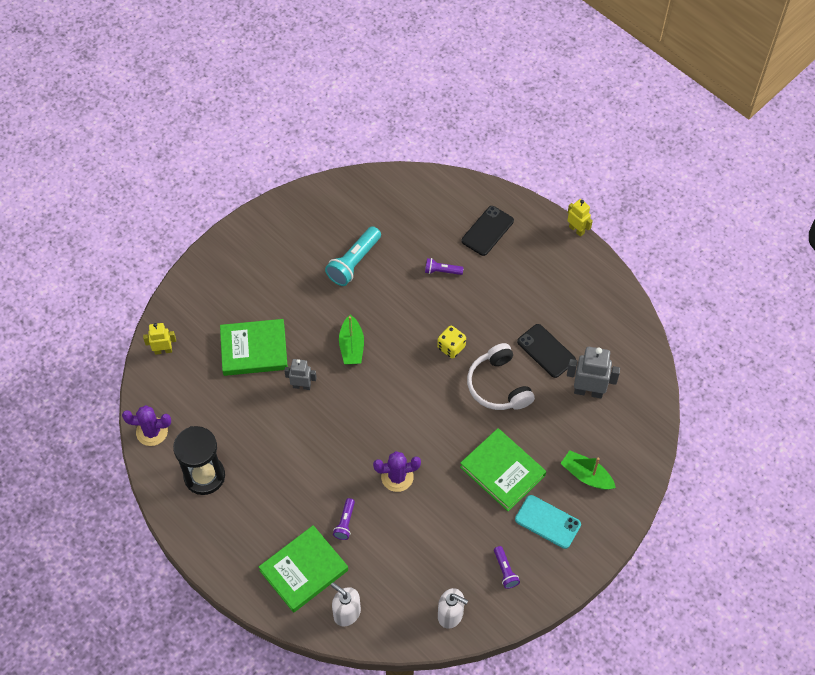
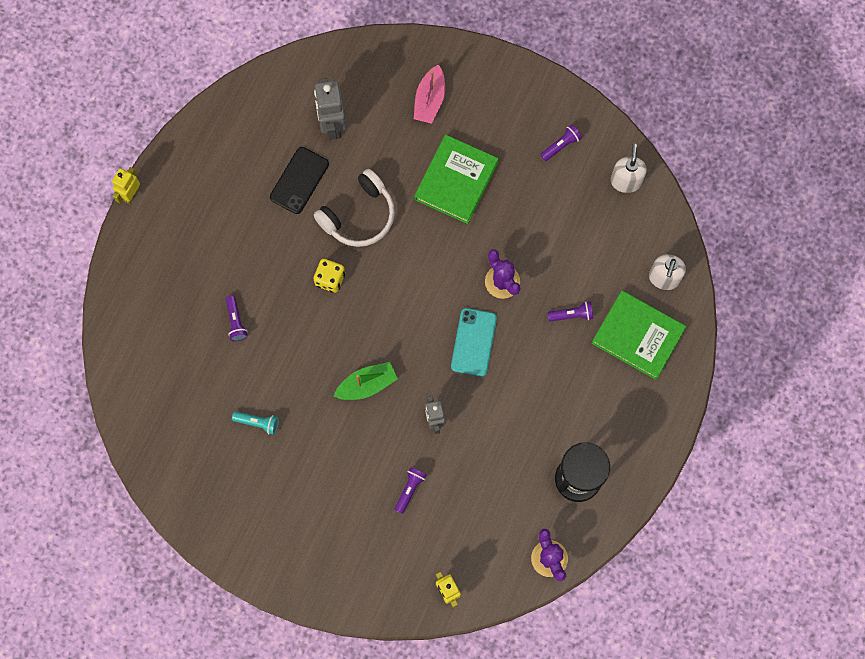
camera: 110 degrees left, 15 degrees up
(254, 350) = (409, 489): green book -> purple flashlight
(354, 262) = (258, 422): turquoise flashlight -> turquoise flashlight, size x0.54
(487, 231) = (164, 290): black phone -> none
(547, 522) = (494, 121): turquoise phone -> turquoise phone (473, 342)
(586, 475) = (429, 100): green boat -> pink boat

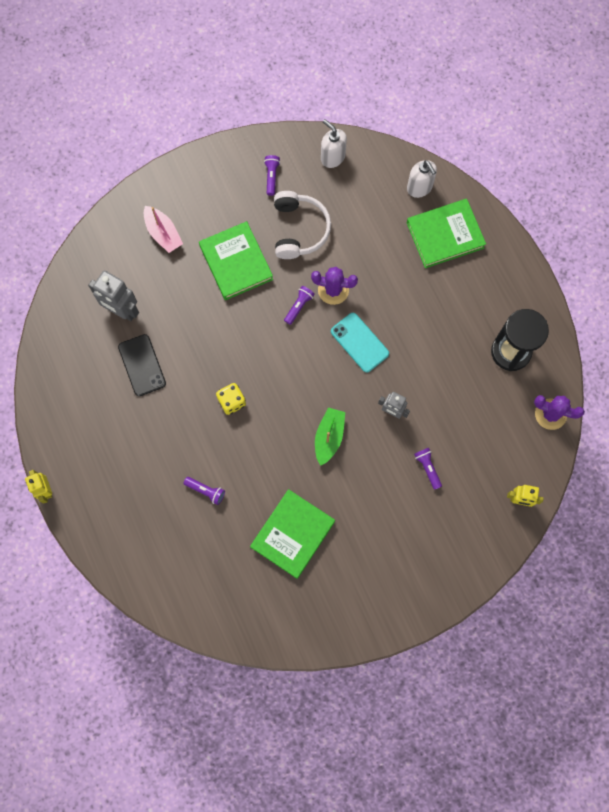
camera: 50 degrees left, 0 degrees up
(258, 422) = (293, 534): turquoise flashlight -> green book
(359, 215) = (203, 346): white headphones -> white headphones (299, 229)
(572, 314) = (395, 264): purple flashlight -> purple flashlight (299, 306)

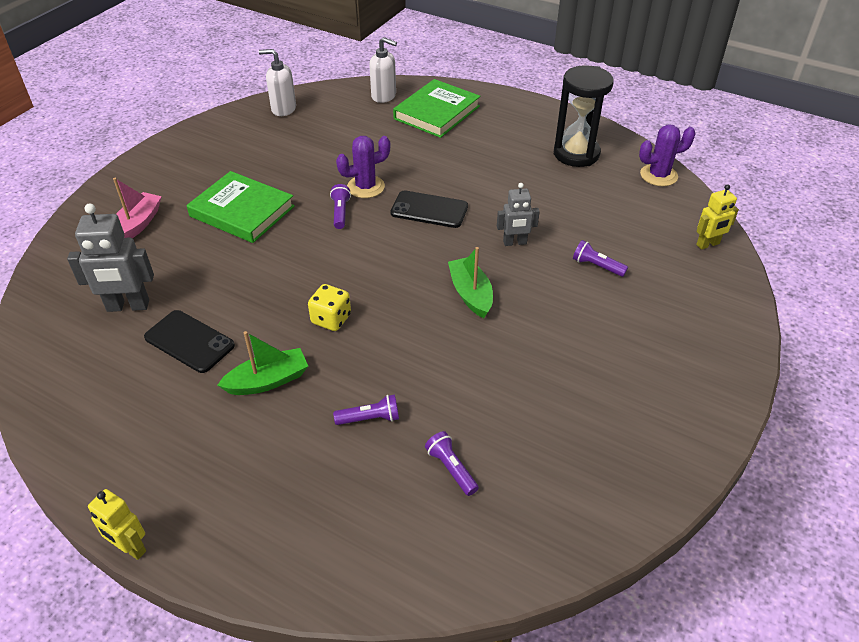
camera: 35 degrees left, 30 degrees down
(163, 233) = (137, 225): pink boat -> pink boat turned 90 degrees counterclockwise
(168, 426) = (268, 381): none -> green boat
(271, 177) = (231, 142): purple flashlight -> purple flashlight (451, 468)
(293, 534) = (516, 401): green book -> none
(299, 229) = (291, 163): white headphones -> none
(359, 342) = (429, 210): turquoise phone -> black phone

